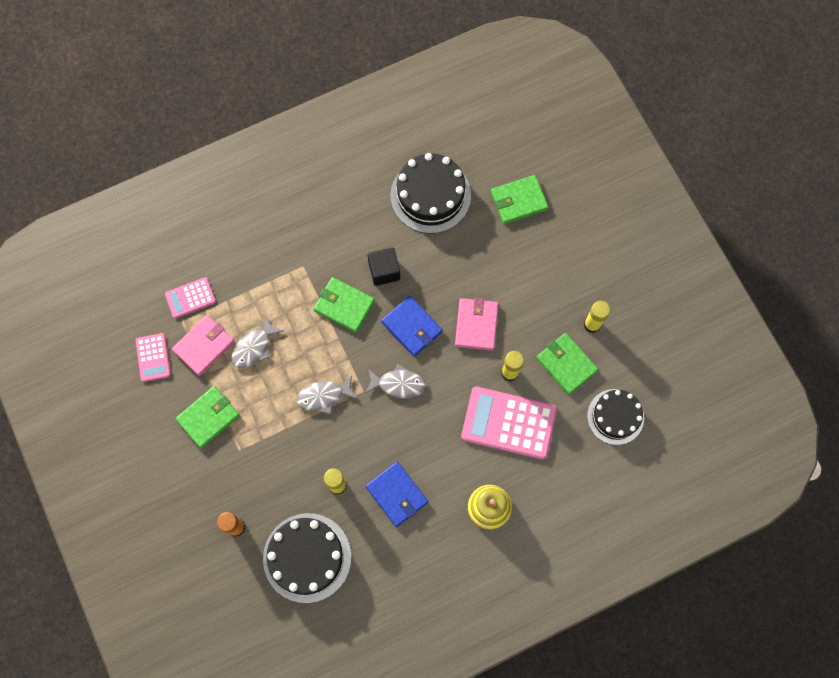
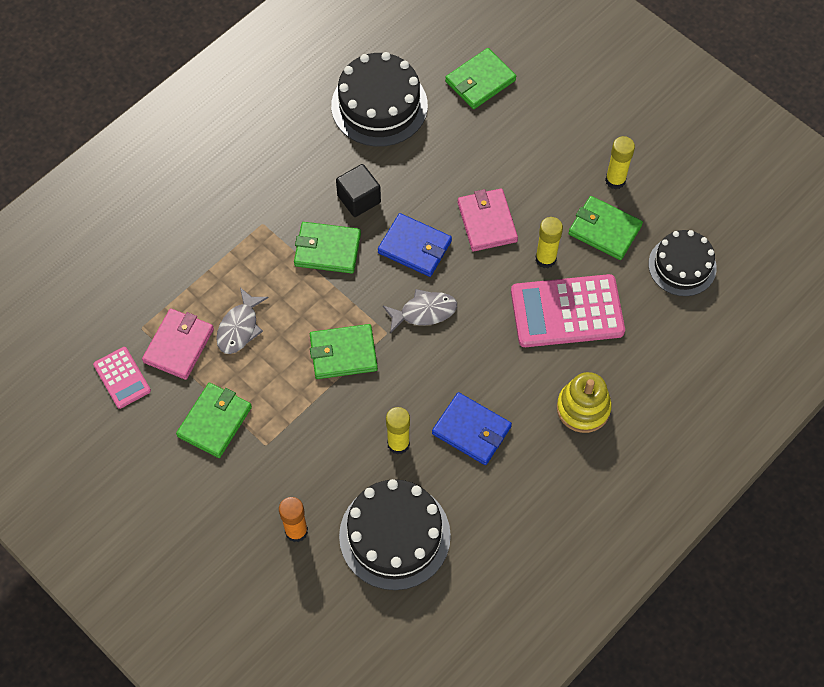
camera: 20 degrees left, 10 degrees down
(190, 298) = (142, 299): pink calculator -> none
(324, 396) = (343, 353): grey fish -> green wallet

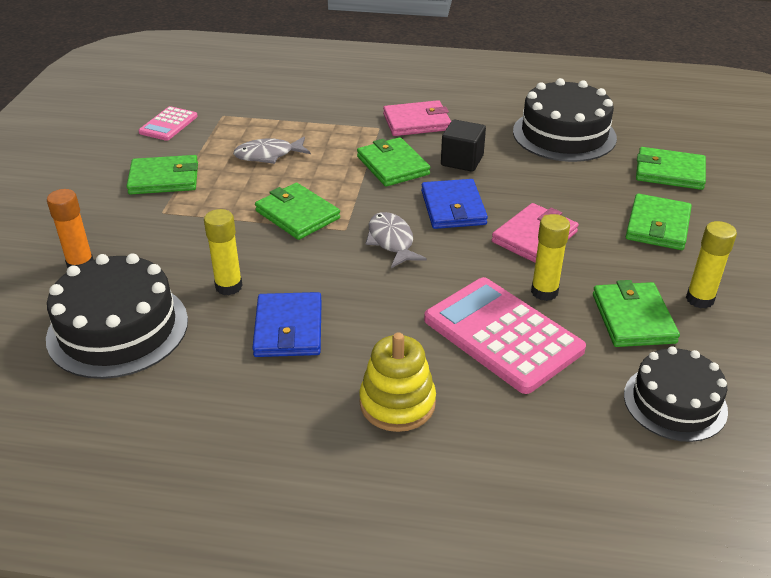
camera: 55 degrees right, 25 degrees down
(179, 345) = (222, 136): pink wallet -> pink wallet (417, 122)
(424, 312) = (391, 241): grey fish -> grey fish turned 150 degrees counterclockwise
(531, 141) = (657, 226): none -> green wallet

